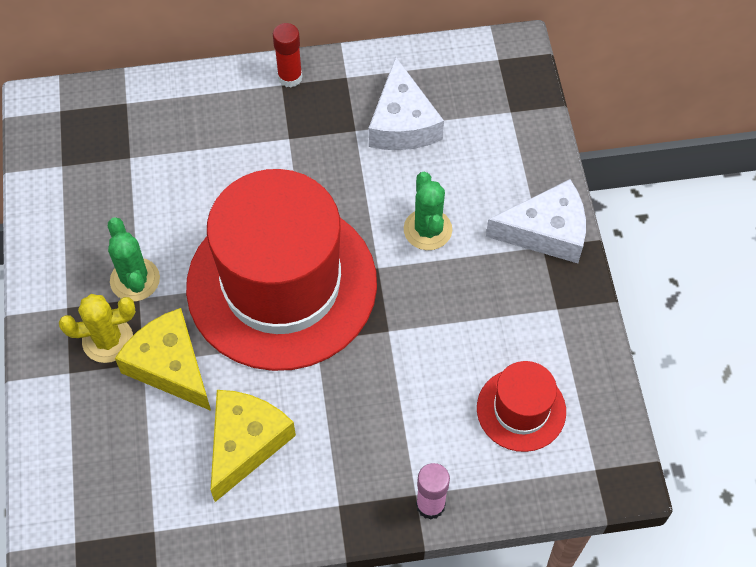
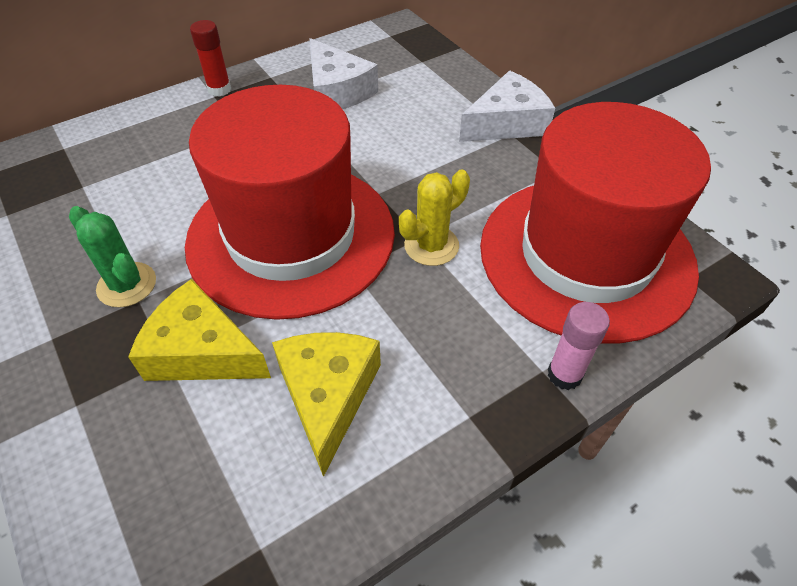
camera: 25 degrees left, 10 degrees down
(107, 340) = (114, 353): yellow cactus -> yellow cactus (431, 246)
(427, 229) = (405, 152): green cactus -> none
(521, 410) = (586, 256): red hat -> red hat, size x2.24

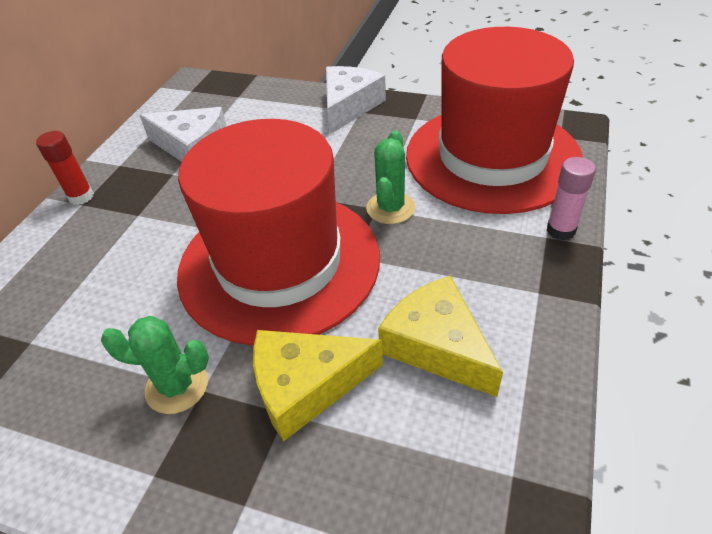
camera: 35 degrees left, 5 degrees down
(431, 246) = (390, 208): yellow cactus -> green cactus

